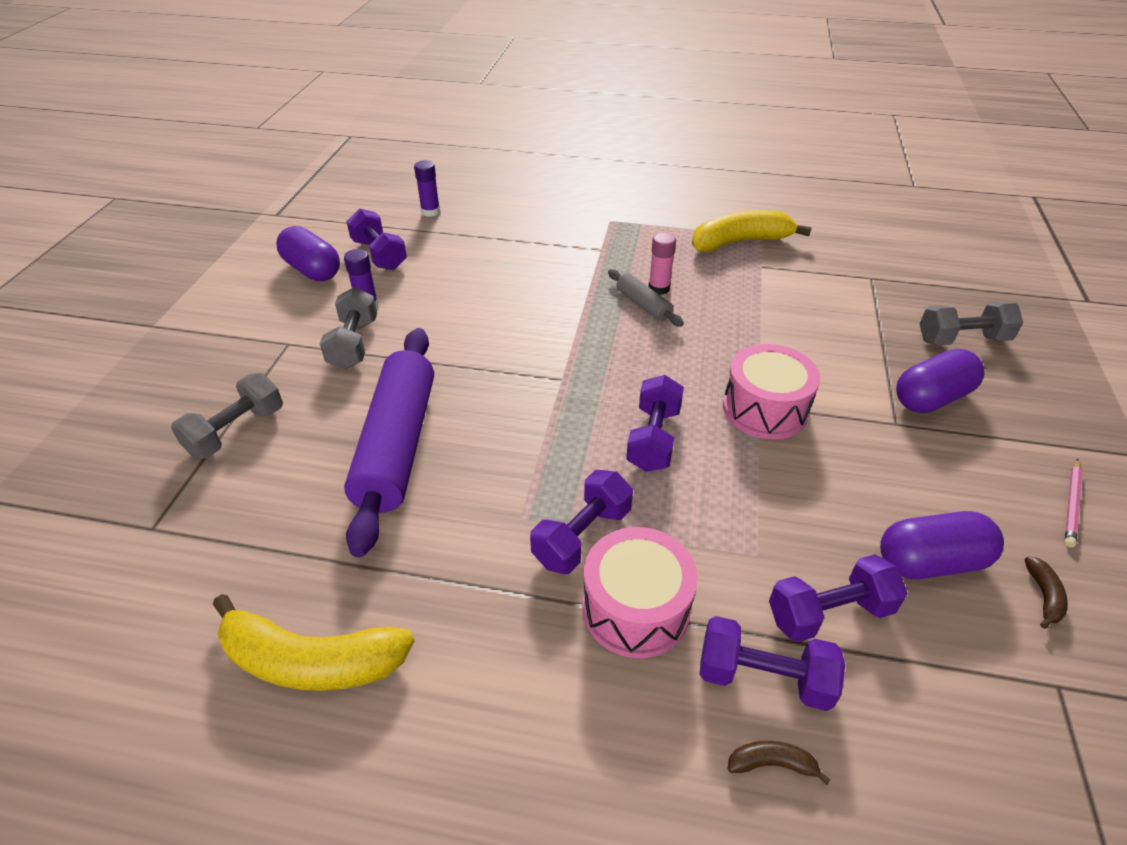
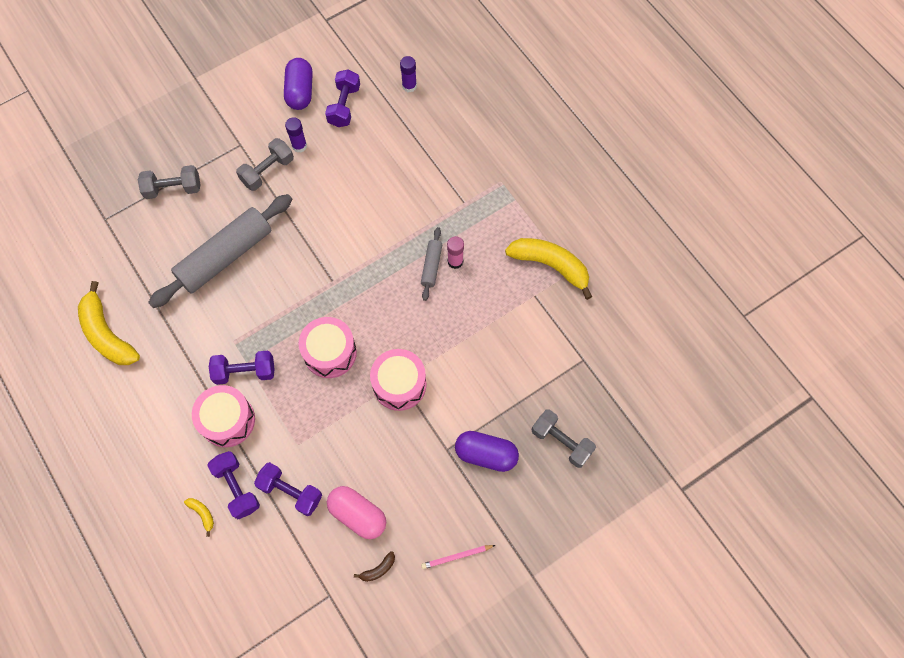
camera: 45 degrees right, 25 degrees up
(397, 445) = (225, 256): purple rolling pin -> grey rolling pin
(653, 439) = (330, 352): purple dumbbell -> pink drum
(772, 764) = (202, 514): brown banana -> yellow banana
(930, 562) = (358, 514): purple capsule -> pink capsule

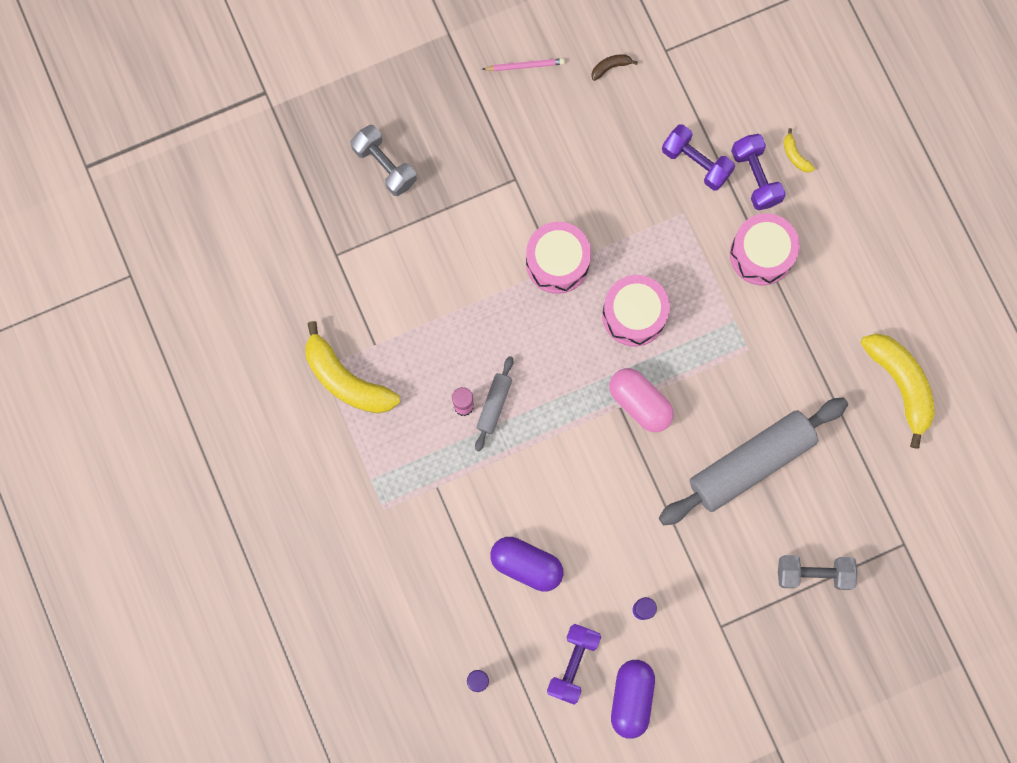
camera: 170 degrees left, 10 degrees up
(245, 372) = (737, 309): purple dumbbell -> none
(267, 171) = (687, 578): grey dumbbell -> none
(358, 514) = (625, 126): pink capsule -> pink capsule (639, 403)
(486, 454) = (472, 166): purple capsule -> purple capsule (526, 565)

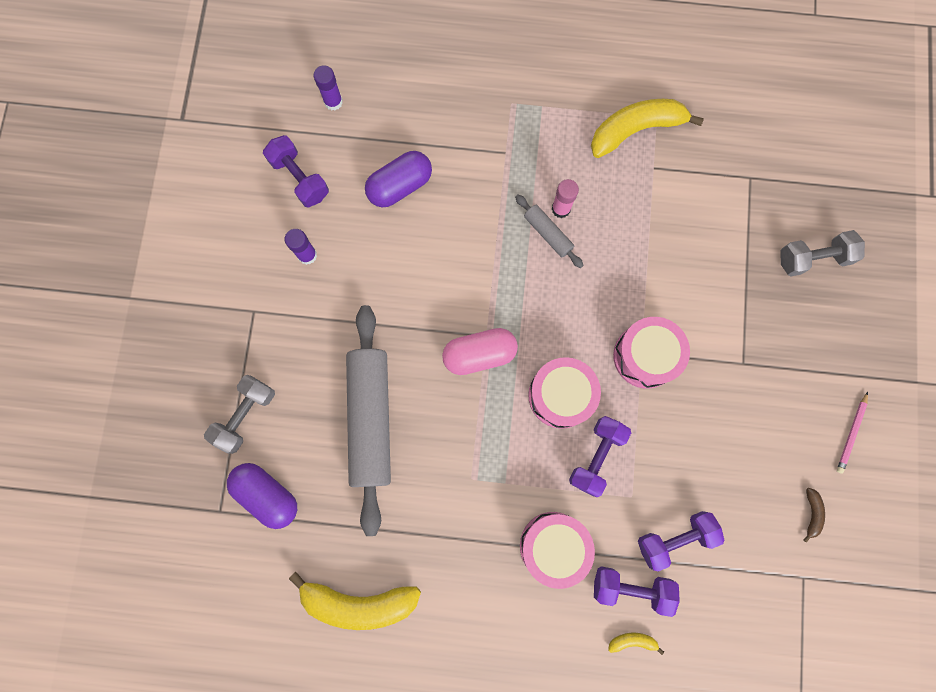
camera: 120 degrees right, 0 degrees up
(631, 698) = (244, 207): purple capsule -> purple capsule (267, 495)
(667, 258) = (596, 456): none -> purple dumbbell

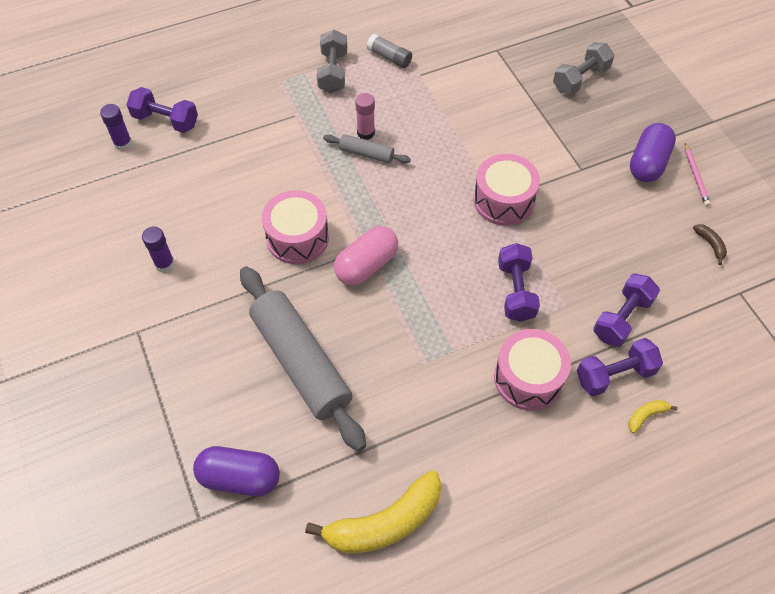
camera: 30 degrees left, 20 degrees down
(245, 415) = (178, 420): grey dumbbell -> grey dumbbell (333, 72)
(300, 178) = (124, 210): purple dumbbell -> purple dumbbell (166, 120)
(400, 186) = (219, 176): purple capsule -> purple capsule (648, 163)
(560, 395) = (455, 261): pink drum -> pink drum (297, 238)
(635, 130) = (389, 57): yellow banana -> grey glue stick

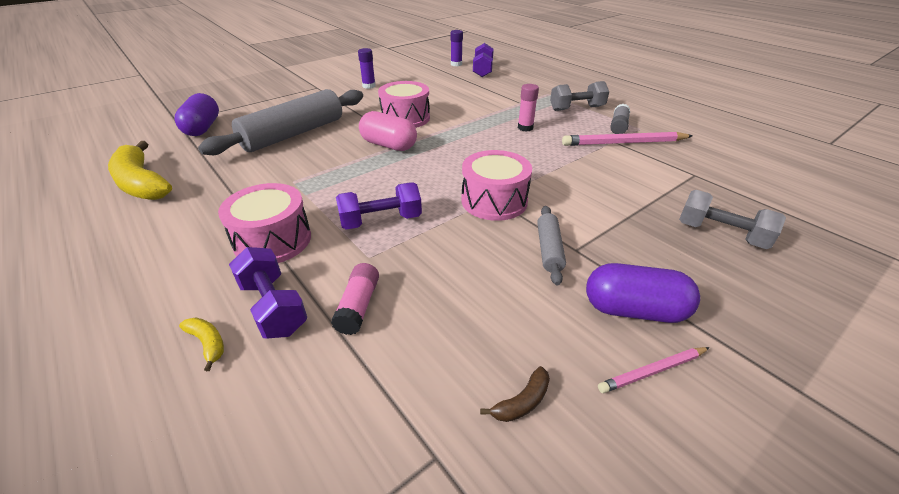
camera: 75 degrees right, 20 degrees down
(366, 154) = (503, 131): grey rolling pin -> grey rolling pin (549, 249)
(426, 69) = (623, 143): none -> pink pencil
(622, 318) = (358, 306): purple dumbbell -> pink glue stick

